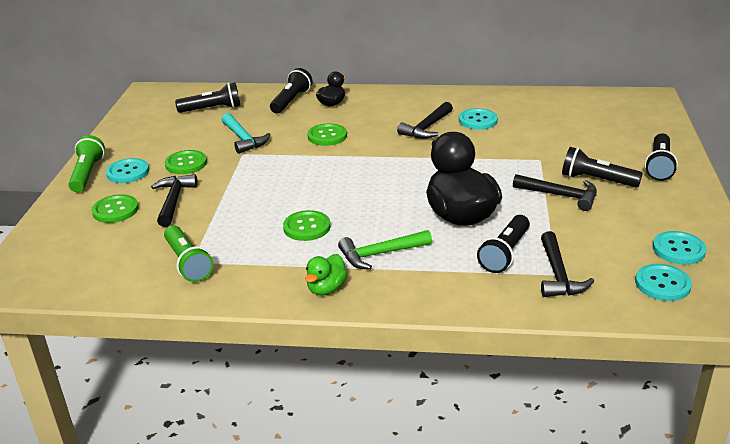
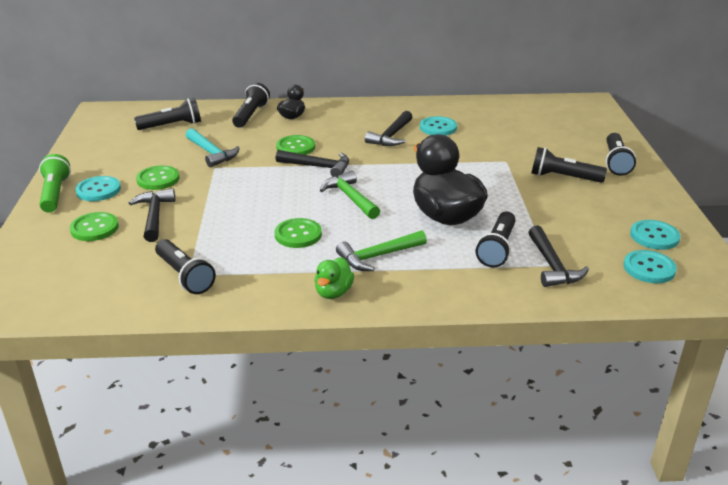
camera: 10 degrees left, 0 degrees up
(187, 263) = (184, 276): green flashlight -> black flashlight
(368, 191) = (350, 197): none -> green hammer
(561, 196) = (534, 193): black hammer -> black hammer (318, 167)

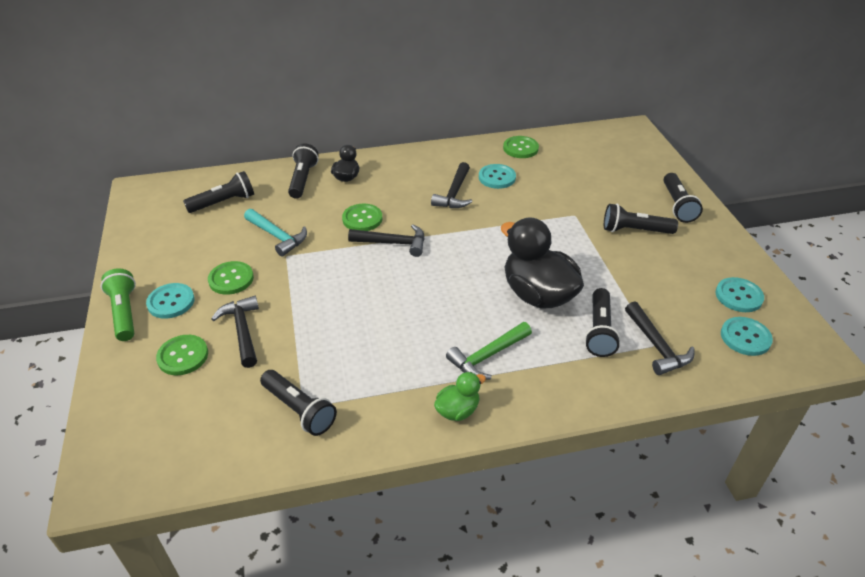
camera: 10 degrees left, 10 degrees up
(298, 235) = (399, 337): green button -> green button (520, 148)
(333, 292) = (457, 410): green duck -> green duck turned 135 degrees counterclockwise
(350, 197) = (437, 281): green hammer -> none

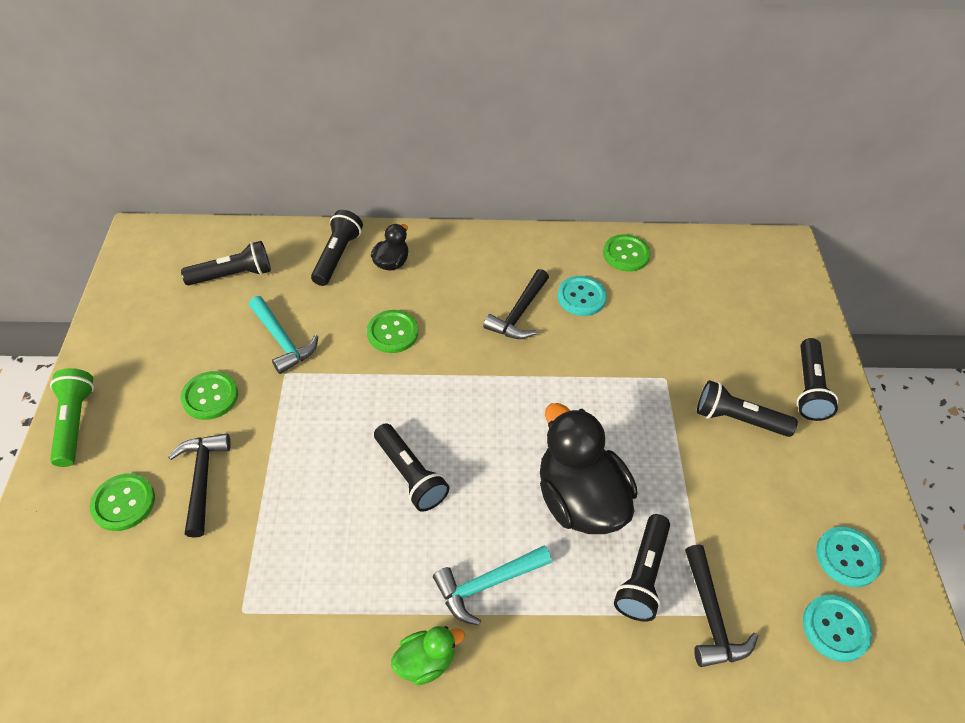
camera: 10 degrees right, 10 degrees up
(171, 302) = (131, 417): turquoise button -> none
(299, 410) = (236, 615): black flashlight -> black flashlight (410, 474)
(393, 243) = (420, 379): black hammer -> none
(487, 356) = (487, 584): green hammer -> turquoise hammer

